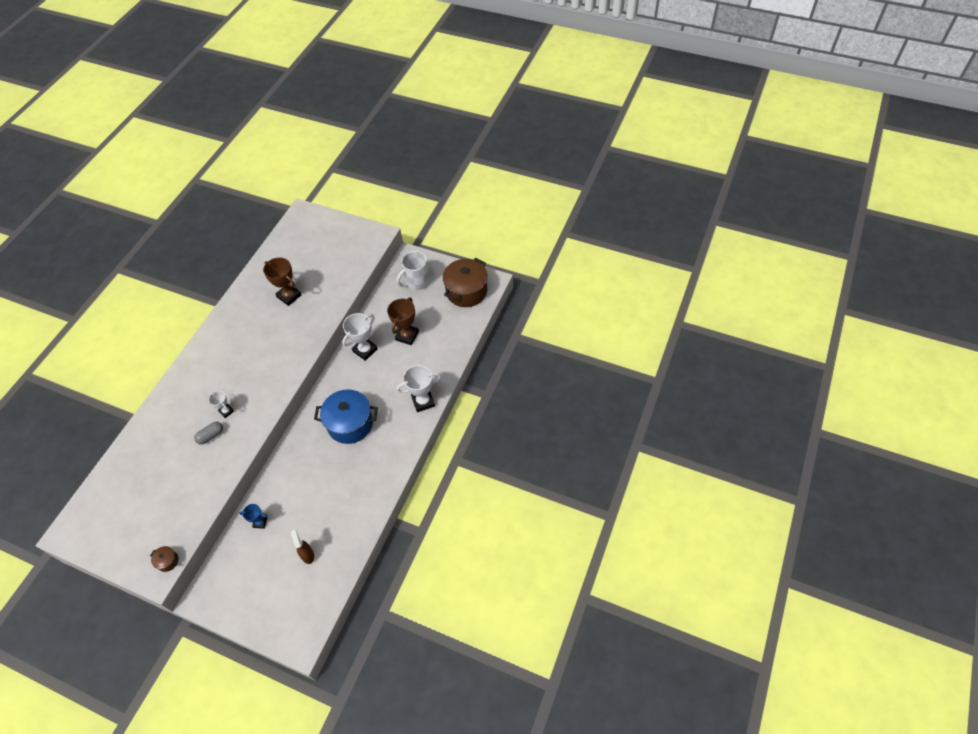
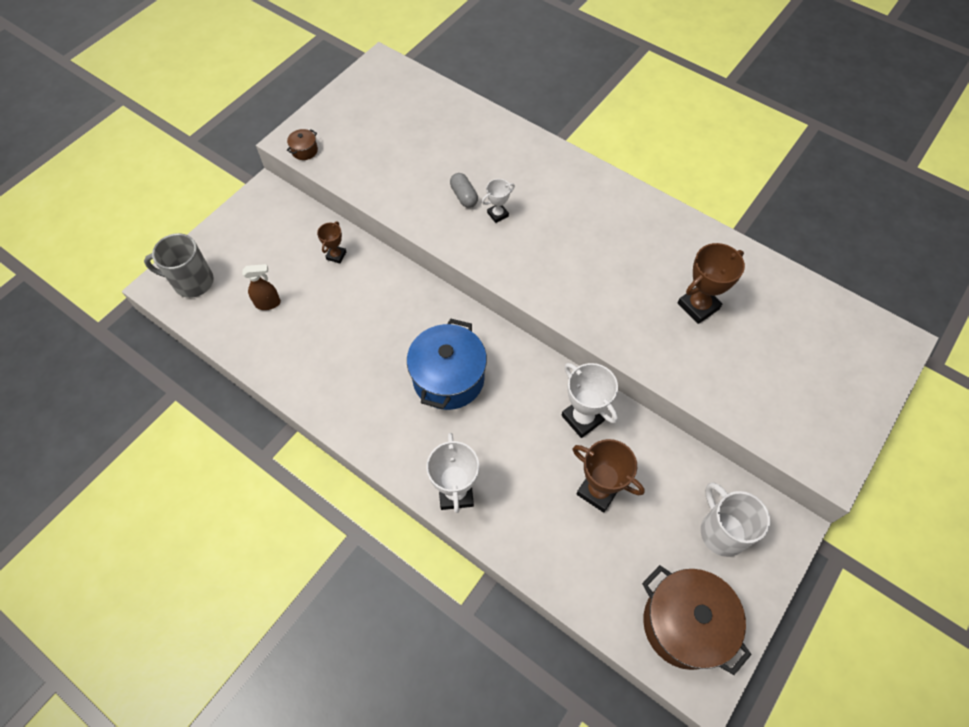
camera: 100 degrees right, 5 degrees up
(260, 522) = (336, 255): blue trophy -> brown trophy
(294, 620) = (192, 282): none -> grey mug

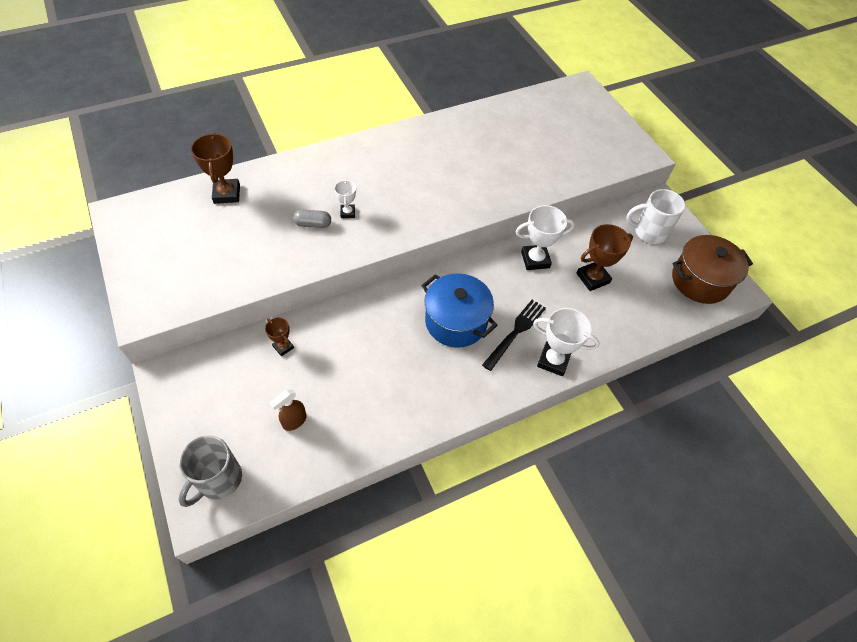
camera: 65 degrees left, 5 degrees down
(268, 303) = (294, 421): brown spray bottle -> brown spray bottle turned 150 degrees counterclockwise
(304, 151) = (164, 310): brown pot -> none
(470, 440) = (515, 332): none -> black fork
(698, 306) = (503, 151): brown trophy -> brown trophy (227, 194)

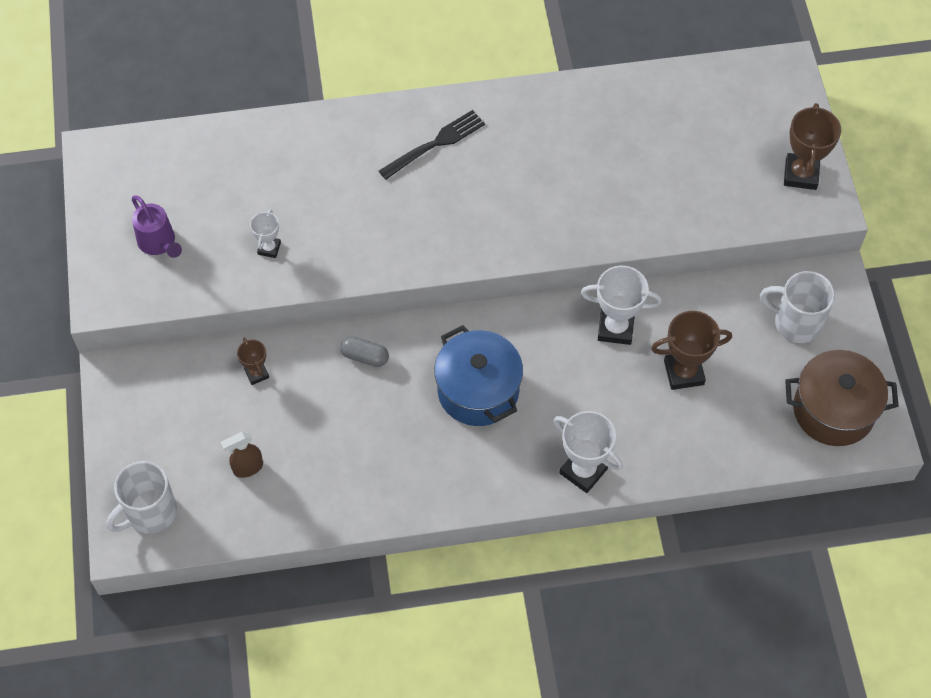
camera: 20 degrees right, 5 degrees up
(182, 264) = (159, 243): none -> purple watering can
(218, 480) = (150, 512): grey mug -> white mug
(227, 194) = (232, 153): brown trophy -> brown trophy (801, 174)
(313, 224) = (330, 221): grey capsule -> grey capsule (365, 356)
(347, 213) = (378, 213): white trophy -> white trophy (269, 248)
(515, 332) = (549, 422): black fork -> black fork (435, 144)

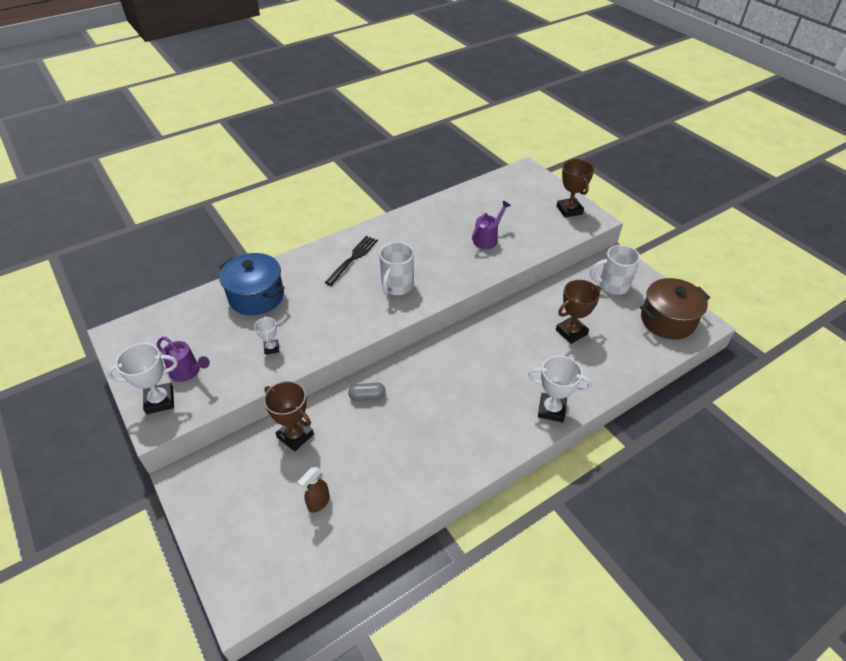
camera: 25 degrees left, 15 degrees down
(150, 512) = (254, 570): white mug -> white mug (397, 286)
(257, 374) = (295, 436): brown trophy -> brown trophy, size x1.77
(478, 391) = (454, 388): blue pot -> blue pot (256, 296)
(615, 328) = (515, 323): white trophy -> white trophy (160, 401)
(643, 181) = (487, 239): none -> purple watering can

